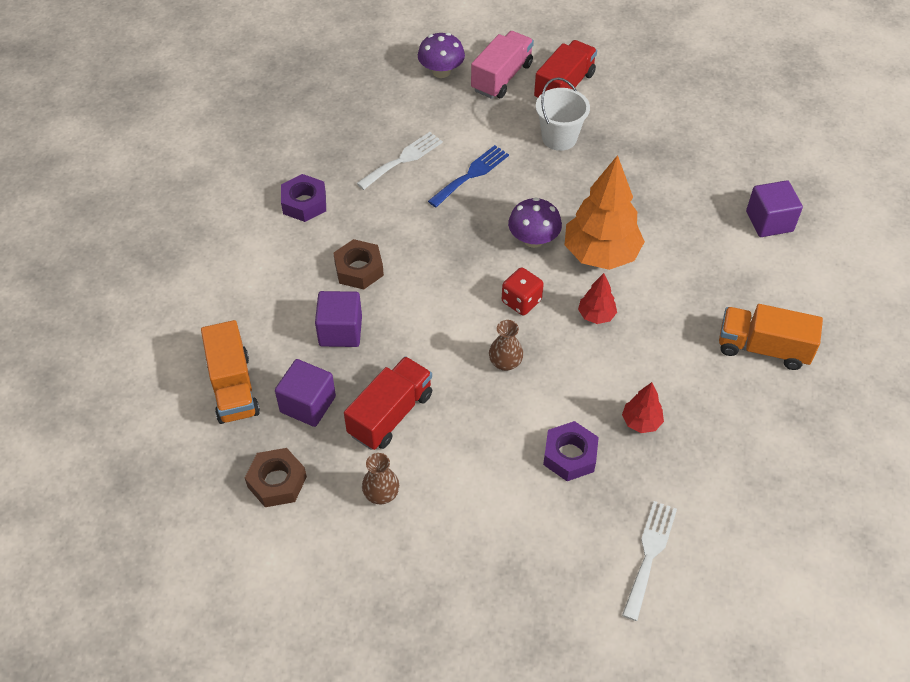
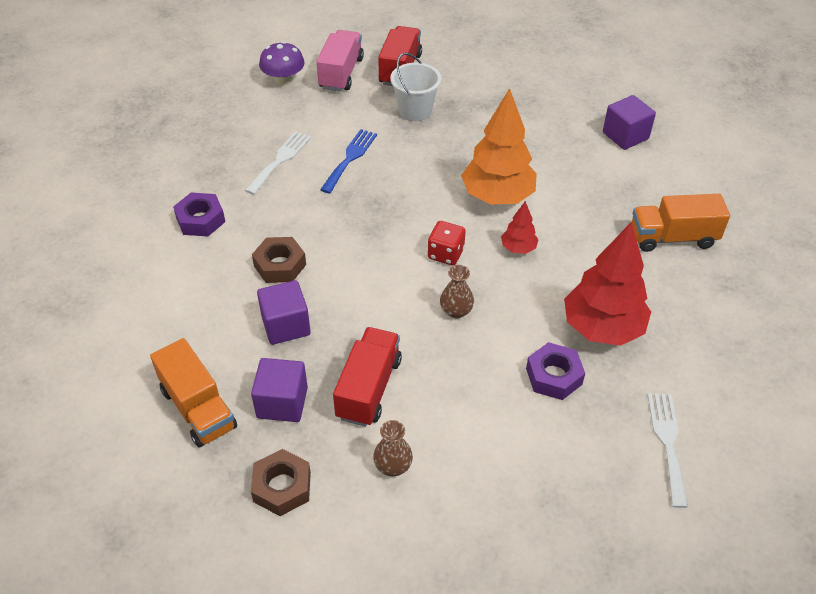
camera: 20 degrees left, 5 degrees down
(533, 239) = (432, 199): purple mushroom -> none
(641, 422) = (602, 328): red tree -> red tree, size x2.12

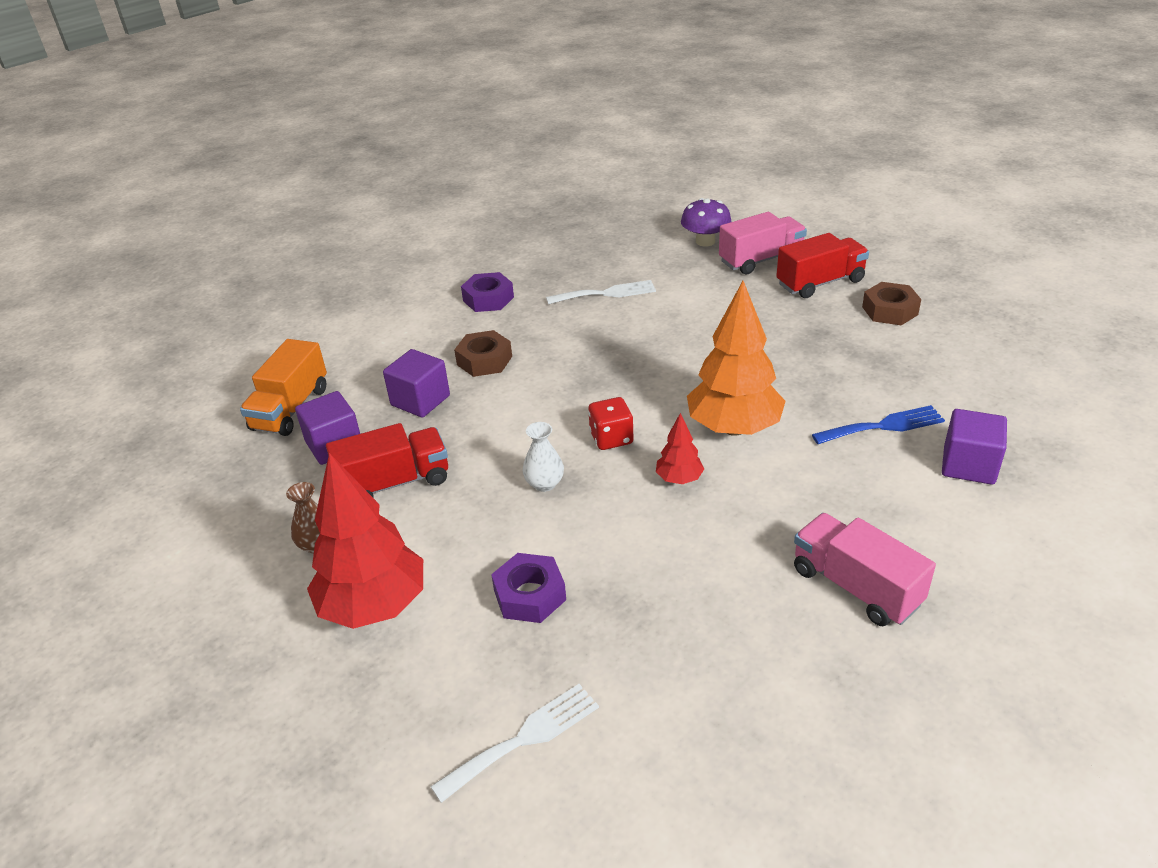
camera: 55 degrees right, 10 degrees down
(282, 487) = (245, 494): brown nut -> brown nut (889, 311)
(350, 158) = (660, 323): blue fork -> blue fork (883, 426)
(415, 110) = (777, 320): white bucket -> none
(456, 311) = (544, 483): brown vase -> white vase
(602, 328) = (638, 598): red tree -> red tree (374, 605)
(672, 237) = (855, 587): orange truck -> pink truck

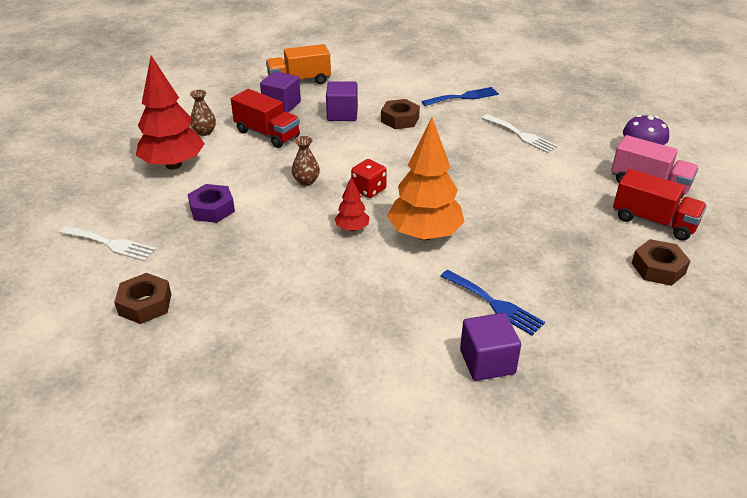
camera: 55 degrees right, 0 degrees up
(488, 299) = (463, 97): purple nut -> blue fork
(544, 483) = (306, 181): white vase -> brown vase
(701, 733) = (145, 304): none -> brown nut
(855, 587) = (305, 334): pink truck -> none

